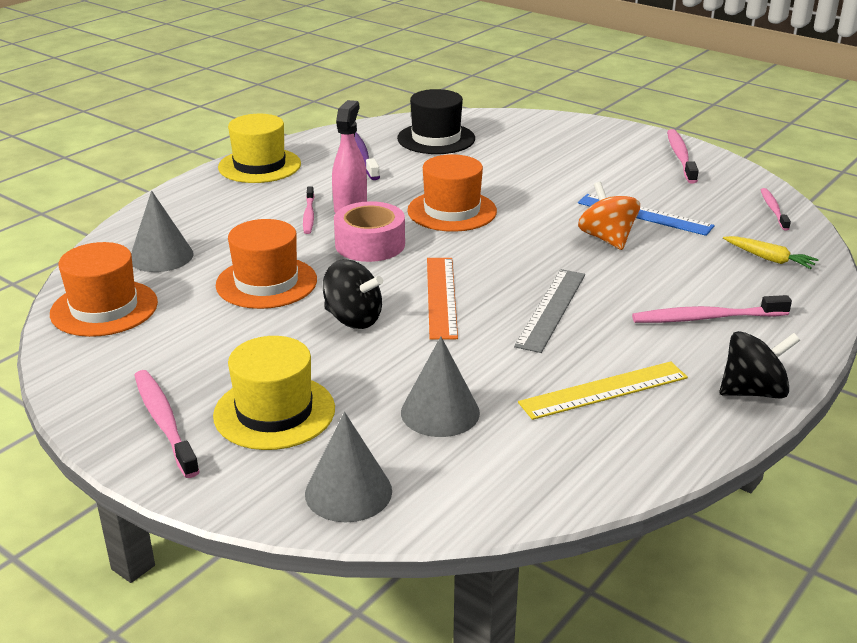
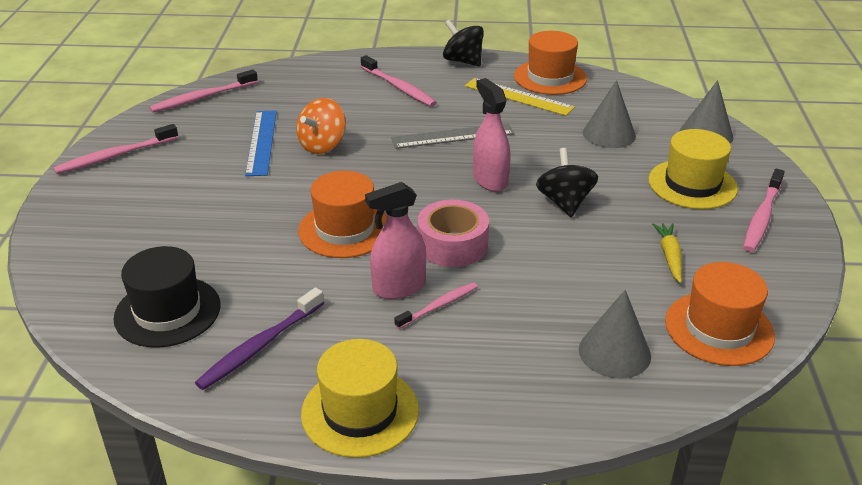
camera: 125 degrees left, 5 degrees up
(266, 282) = (573, 266): orange hat -> orange hat (550, 77)
(441, 297) = (490, 180): orange ruler -> pink spray bottle
(768, 259) = (291, 85): yellow carrot -> yellow carrot (669, 257)
(773, 210) = (203, 97): pink toothbrush -> pink toothbrush, size x1.53

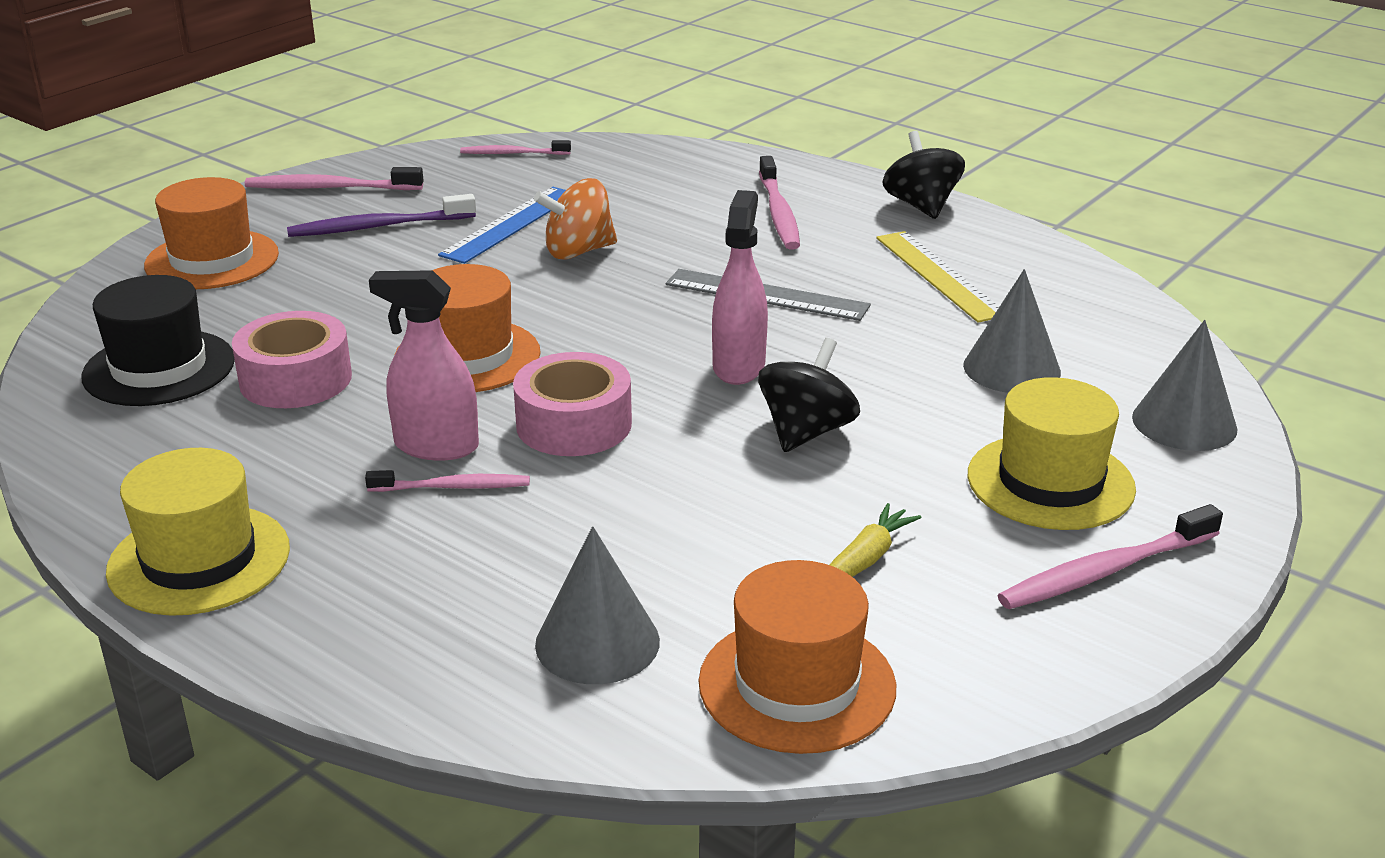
camera: 35 degrees right, 5 degrees down
(203, 97) = (513, 153): pink toothbrush -> pink toothbrush, size x0.65
(260, 345) = (199, 443): purple toothbrush -> purple toothbrush (379, 227)
(264, 283) = (296, 379): none -> pink tape
(550, 77) = (1028, 265): orange hat -> orange hat (212, 260)

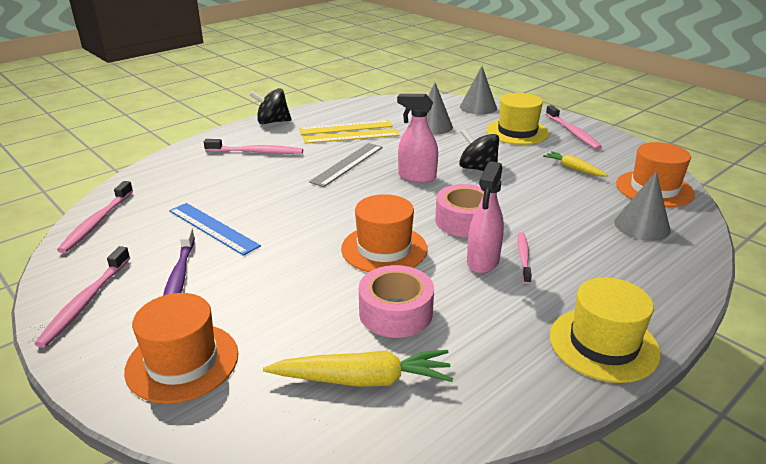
camera: 80 degrees left, 0 degrees up
(159, 368) = (362, 379): black hat -> yellow carrot
(513, 153) = (97, 222): pink toothbrush -> pink toothbrush, size x1.53
(578, 251) = (267, 208): orange spinning top -> none
(898, 285) = (351, 136): none -> yellow ruler

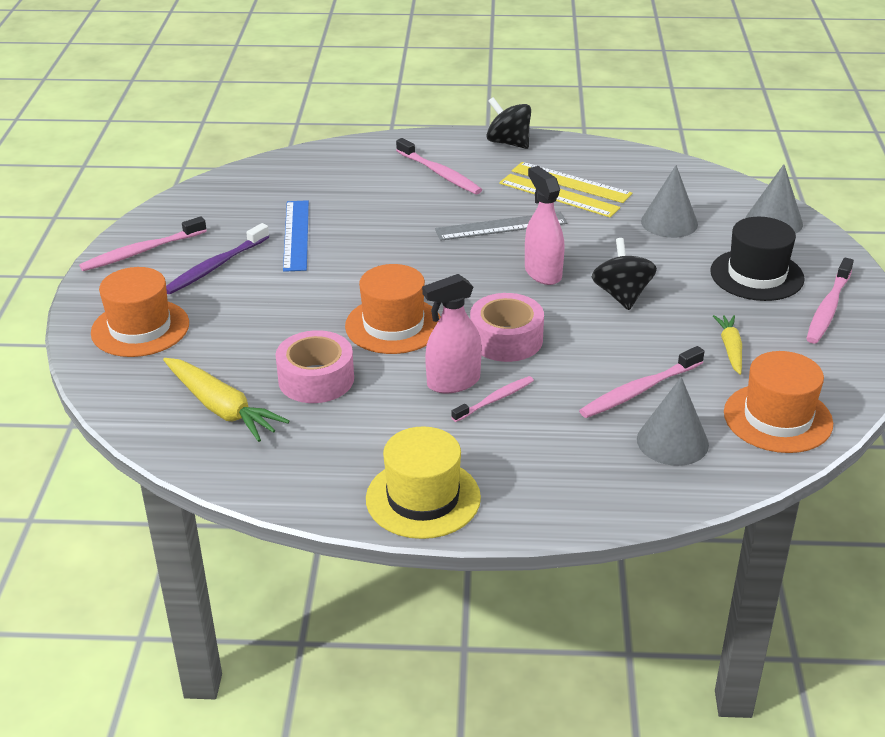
camera: 45 degrees right, 5 degrees up
(97, 222) = (226, 187): pink toothbrush -> pink toothbrush (639, 390)
(517, 132) = (756, 275): yellow hat -> black hat

